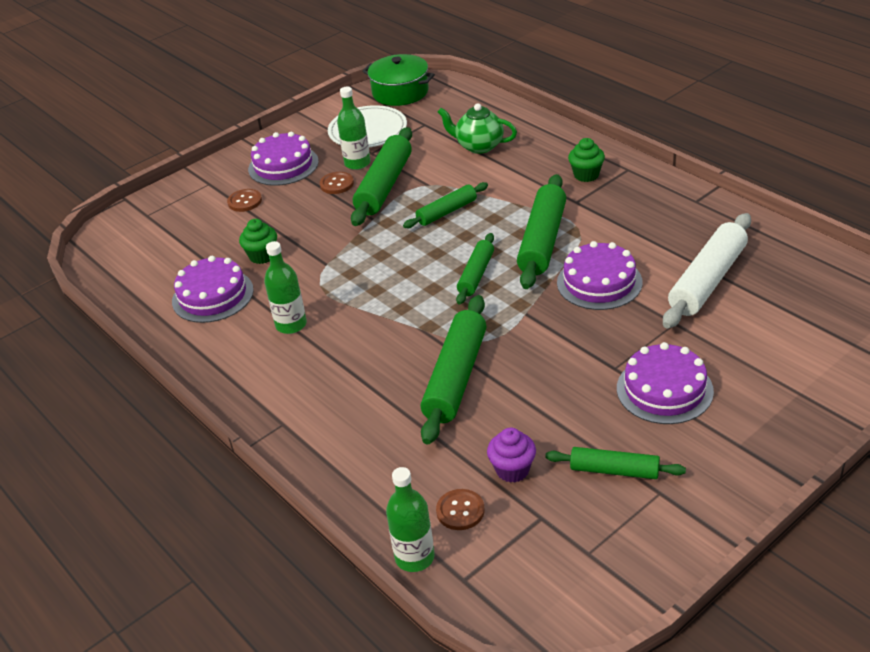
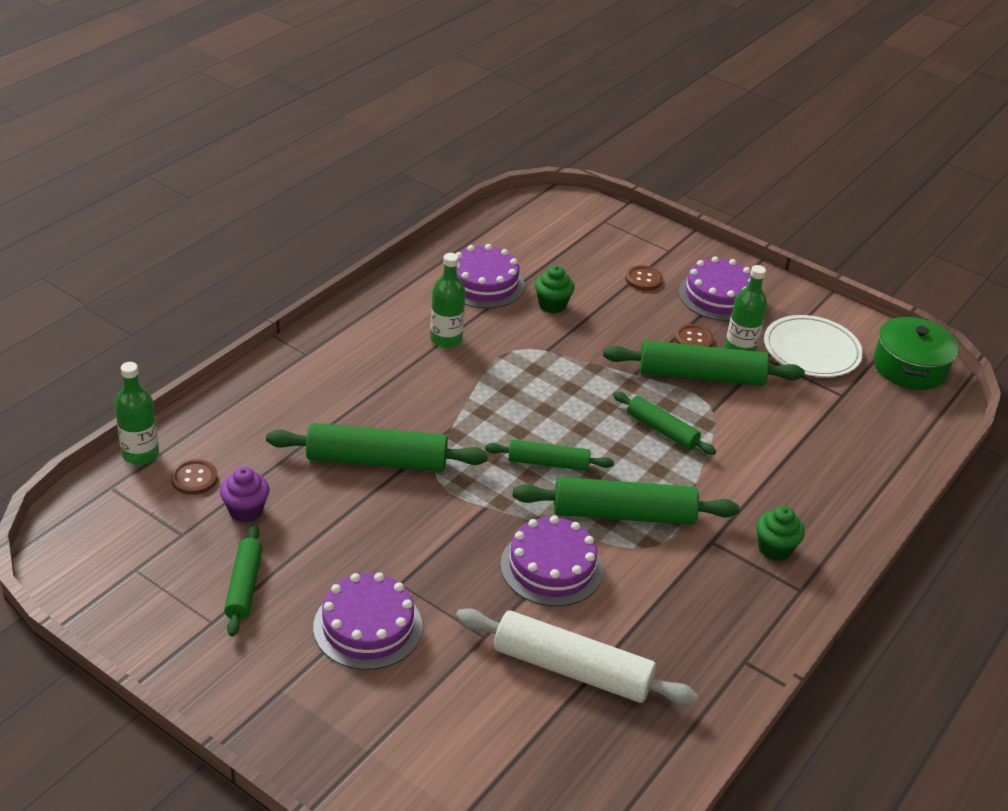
camera: 70 degrees right, 0 degrees up
(479, 146) = (809, 446): green teapot -> none

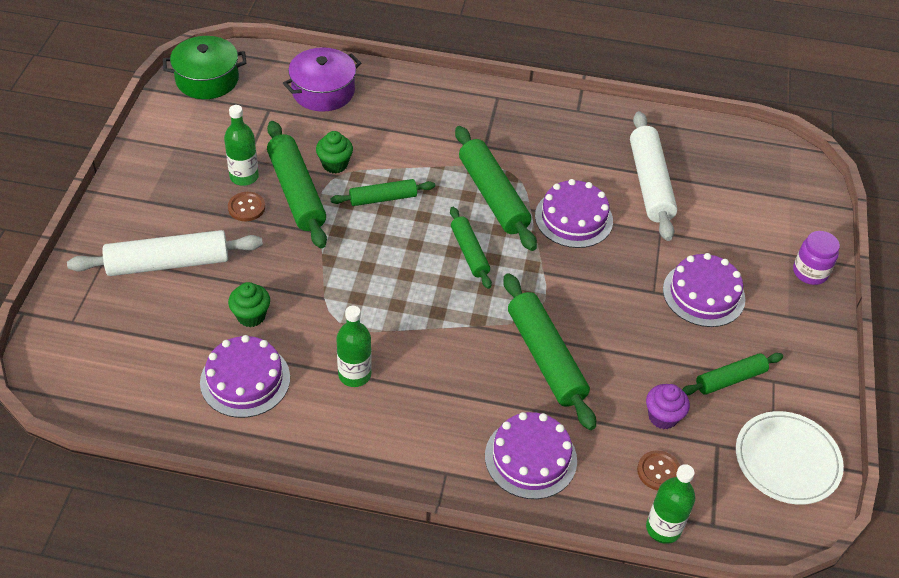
camera: 115 degrees left, 10 degrees up
(327, 756) = (810, 272): none -> purple jar
(643, 279) = (168, 263): brown button -> white rolling pin
(662, 430) = (383, 198): green rolling pin -> green rolling pin turned 60 degrees clockwise
(718, 296) = (167, 206): purple cake -> purple cake (530, 458)
(774, 549) = (468, 115): green cupcake -> green cupcake (335, 164)
(811, 350) = (217, 135): white plate -> white plate (787, 460)
(862, 443) = (323, 91): none -> purple pot

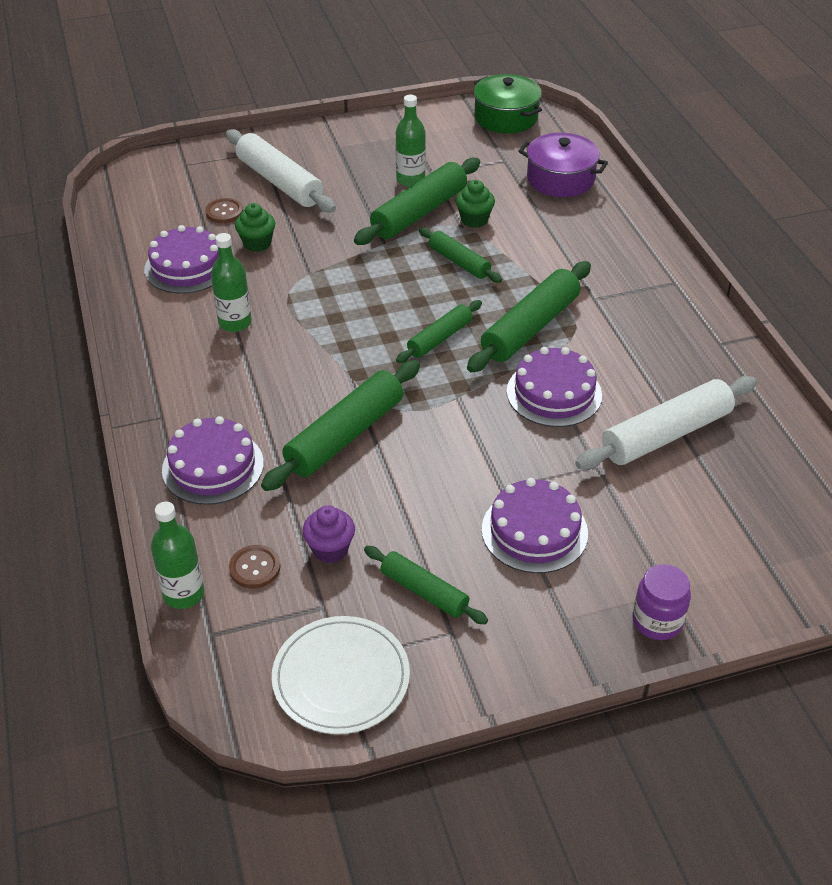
camera: 65 degrees right, 5 degrees down
(246, 207) = (376, 194): brown button -> brown button (224, 212)

